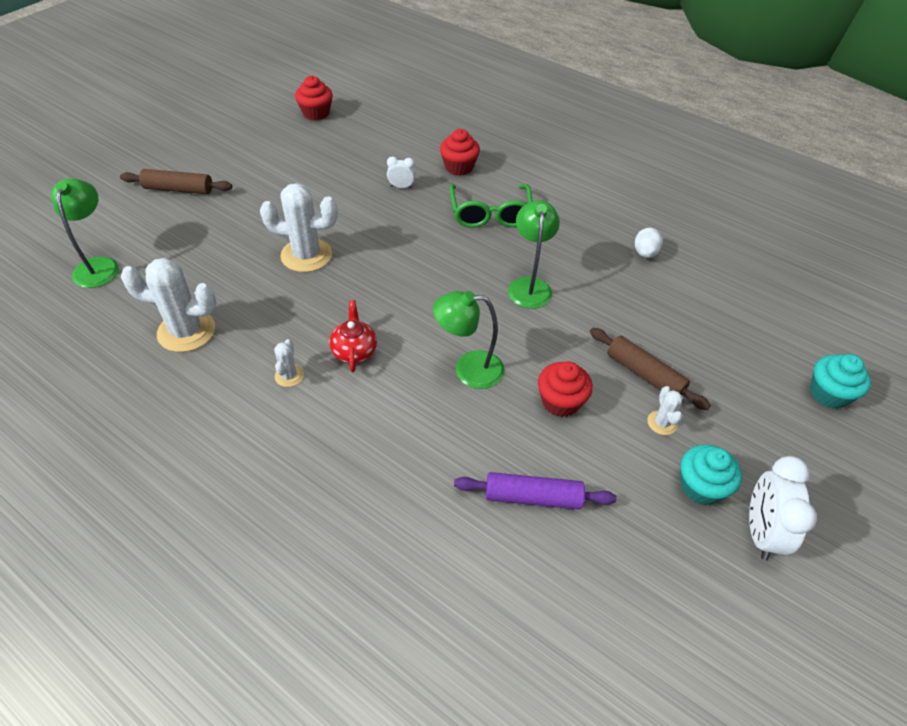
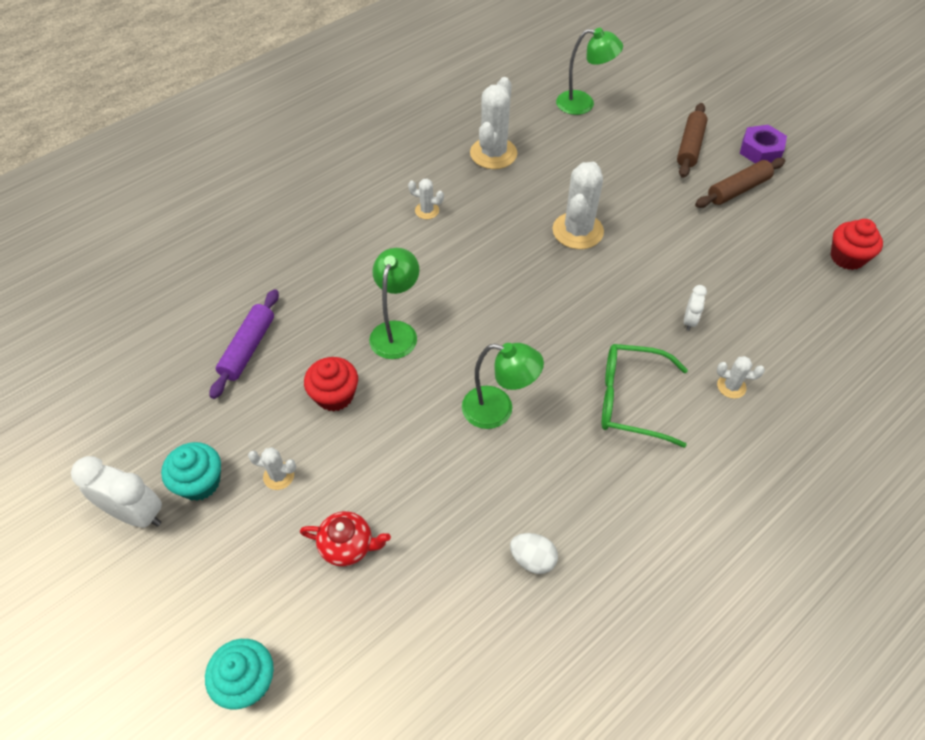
camera: 105 degrees right, 5 degrees up
(186, 149) = (760, 150): none -> purple nut
(354, 351) = (442, 253): red teapot -> red teapot (348, 546)
(459, 167) = (731, 386): red cupcake -> white cactus
(644, 374) = (342, 483): brown rolling pin -> brown rolling pin (738, 190)

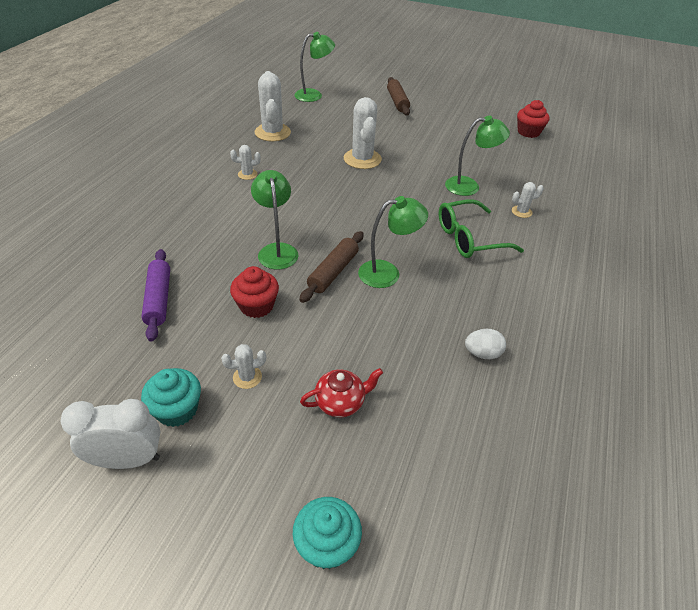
camera: 30 degrees left, 10 degrees down
(689, 321) = (469, 186): white clock -> green lamp
(738, 190) = (442, 116): brown rolling pin -> brown rolling pin (333, 272)
(760, 150) = (439, 95): purple nut -> none

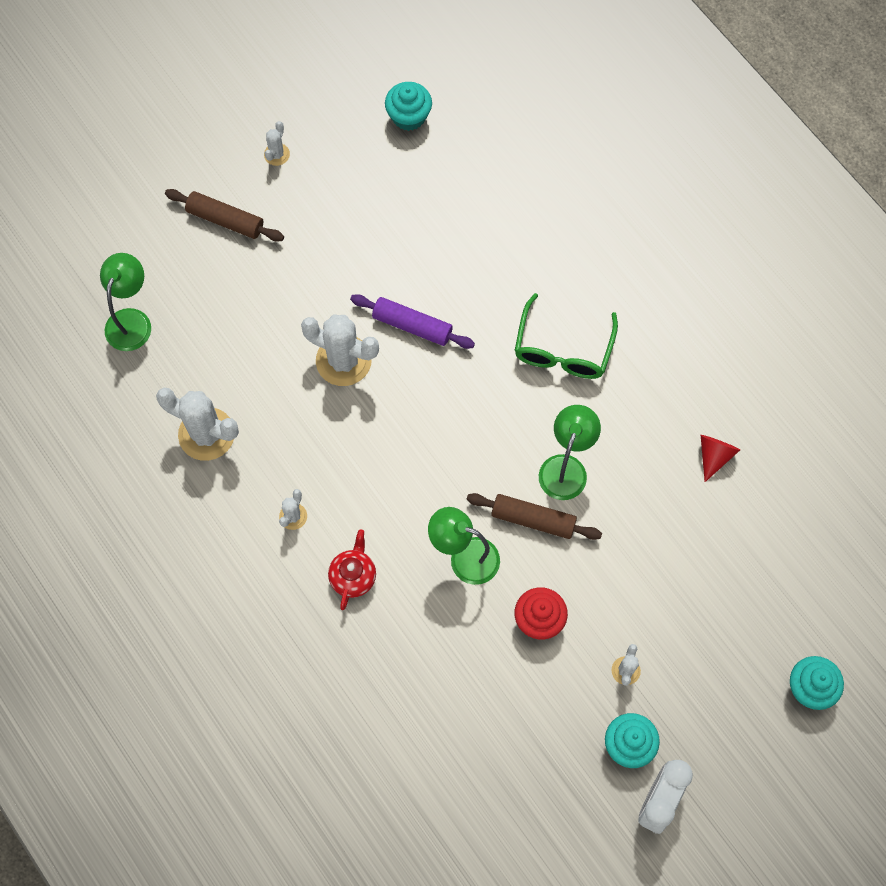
camera: 55 degrees left, 25 degrees up
(159, 299) = (474, 709): purple rolling pin -> purple rolling pin (412, 325)
(333, 272) = (533, 519): brown rolling pin -> brown rolling pin turned 45 degrees counterclockwise
(340, 402) = (697, 607): red teapot -> red teapot (353, 576)
(469, 186) = (475, 278): green lamp -> none
(482, 353) = (714, 455): white egg -> red cone
(521, 212) = (554, 260): white cactus -> white cactus (277, 154)
(528, 132) = (409, 116): red cupcake -> turquoise cupcake

